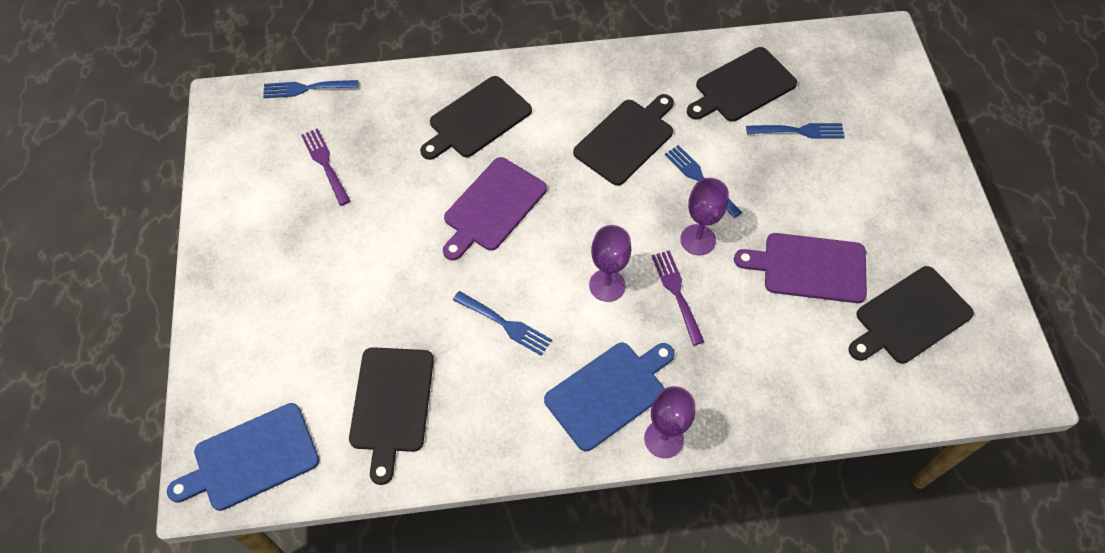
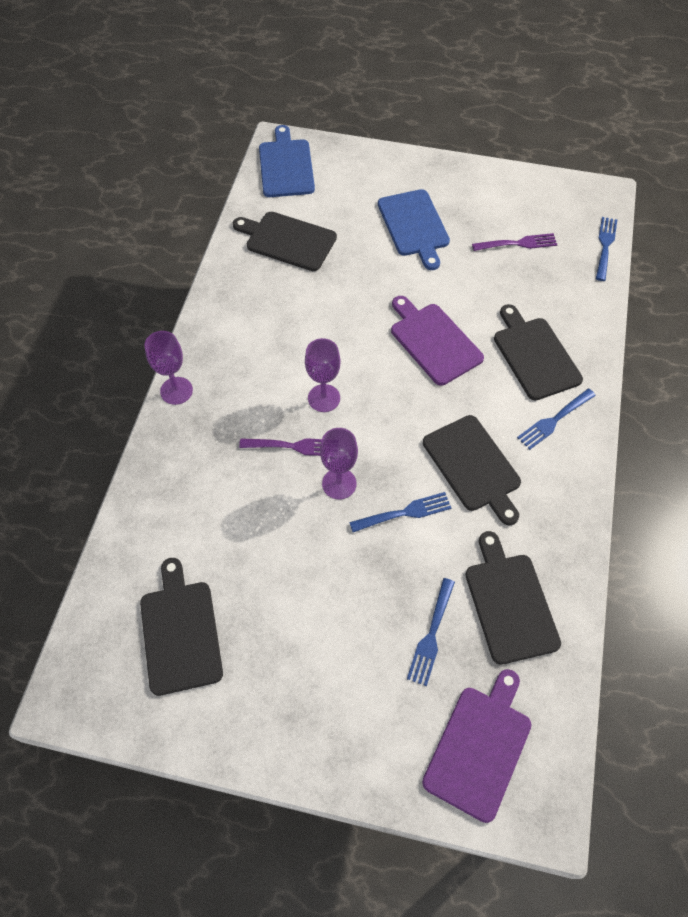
camera: 110 degrees right, 0 degrees up
(505, 324) = (320, 320): blue fork -> blue fork (554, 420)
(609, 392) = (230, 368): blue cutting board -> blue cutting board (414, 226)
(809, 267) = (270, 566): purple cutting board -> purple cutting board (479, 747)

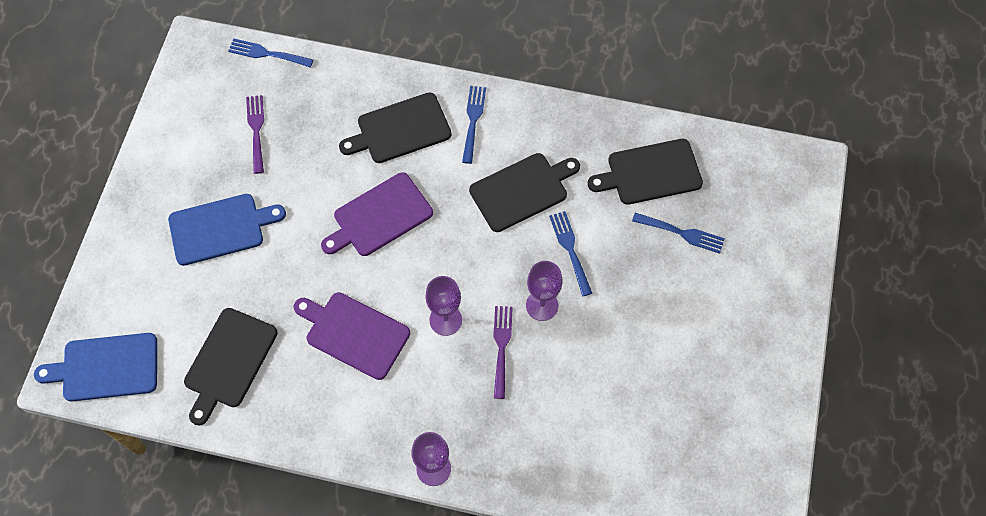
camera: 90 degrees left, 5 degrees up
(180, 632) = (694, 439): black cutting board -> none
(479, 747) = (767, 203): purple cutting board -> purple cutting board (354, 333)
(554, 420) = (473, 121): blue fork -> blue fork turned 135 degrees counterclockwise

